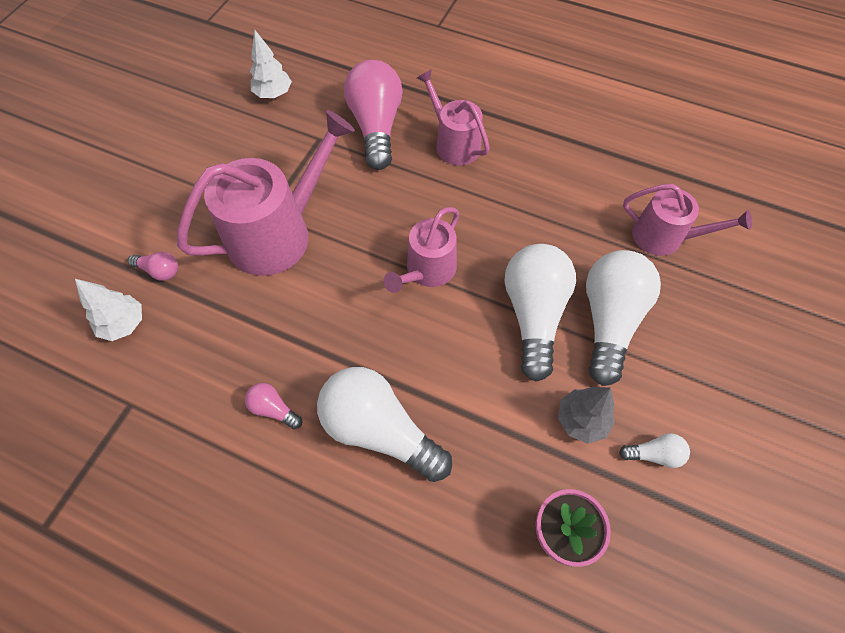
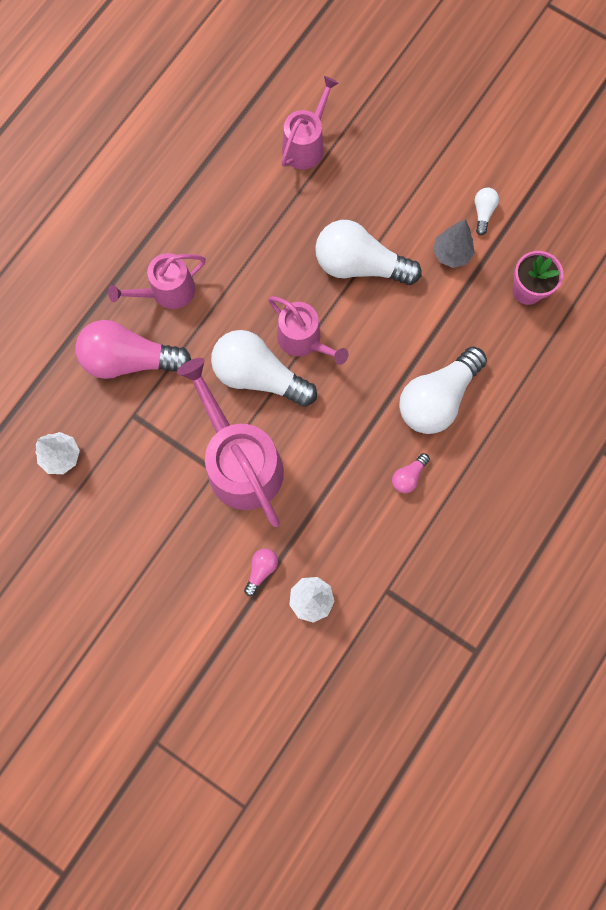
camera: 80 degrees left, 15 degrees up
(609, 320) = (374, 211): white light bulb -> white light bulb (259, 375)

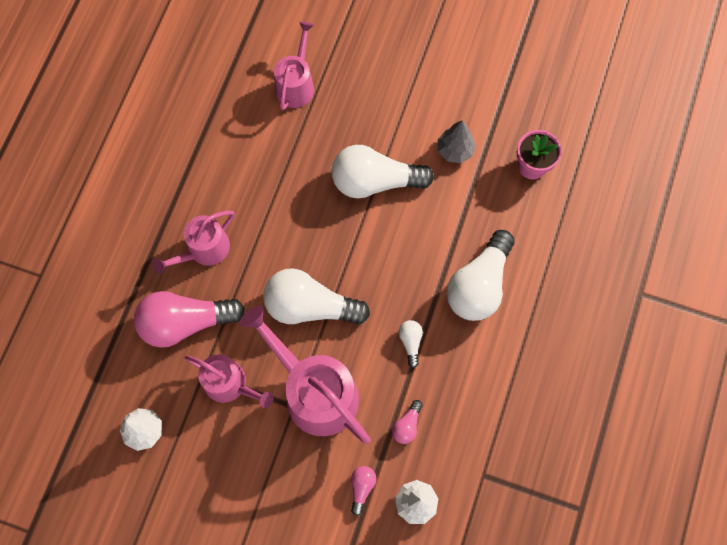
camera: 15 degrees left, 5 degrees down
(303, 339) = (342, 262): pink watering can -> pink watering can (229, 384)
(408, 476) = (473, 363): pink light bulb -> pink light bulb (407, 425)
(483, 213) = (472, 106): white light bulb -> white light bulb (410, 342)

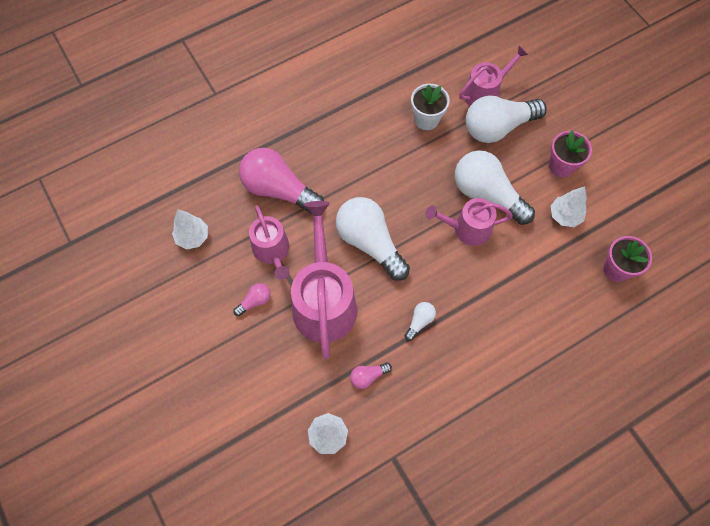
camera: 40 degrees right, 5 degrees down
(204, 249) = (331, 153): pink watering can -> pink watering can (467, 229)
(265, 150) = (426, 119): none -> white flower pot
(362, 487) = (299, 392): pink light bulb -> pink light bulb (255, 301)
(417, 106) = (561, 166): none -> pink flower pot
(455, 150) = (564, 216): grey tree -> white tree
(479, 285) = (504, 321): white light bulb -> white light bulb (498, 127)

